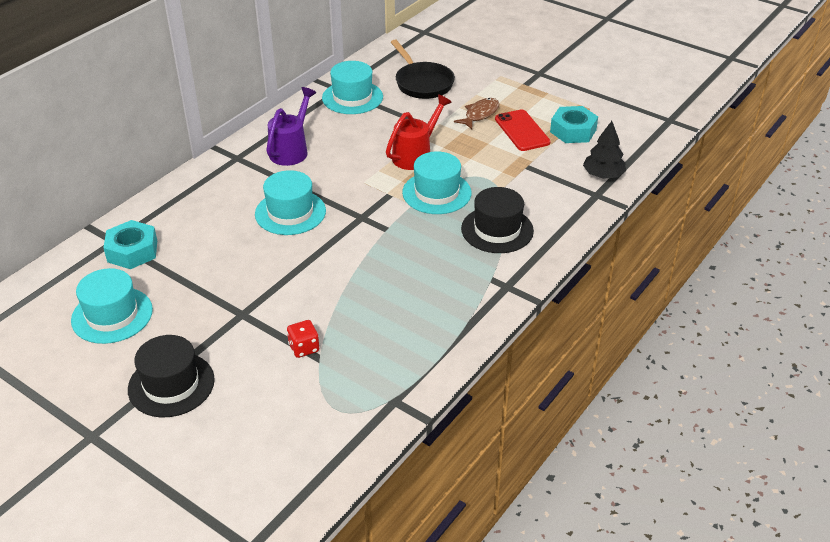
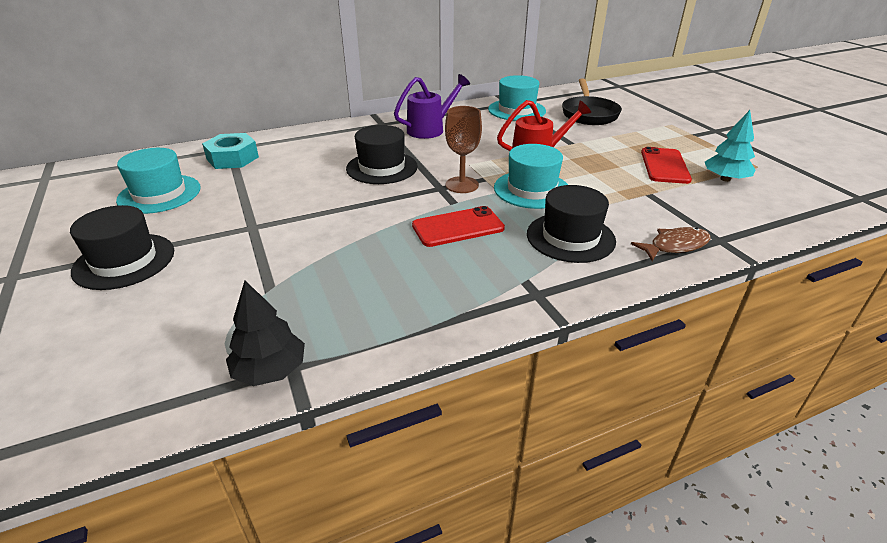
camera: 30 degrees right, 5 degrees down
(290, 212) = (382, 167): turquoise hat -> black hat
(304, 348) = (267, 275): red dice -> none
(377, 207) = (462, 185): none -> brown goblet
(409, 251) = (458, 227): none -> red phone
(480, 114) = (628, 145): brown fish -> brown fish (675, 246)
(573, 131) = (725, 179): turquoise nut -> turquoise tree
(603, 175) = (740, 224): black tree -> black tree (270, 370)

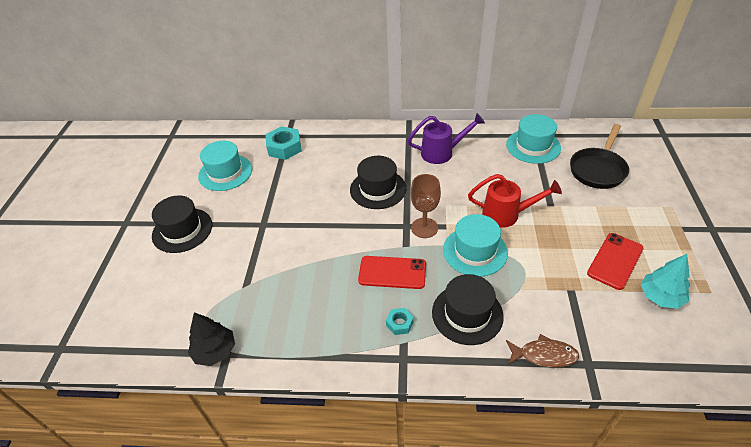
camera: 30 degrees right, 10 degrees up
(505, 266) = (399, 323): none -> turquoise nut

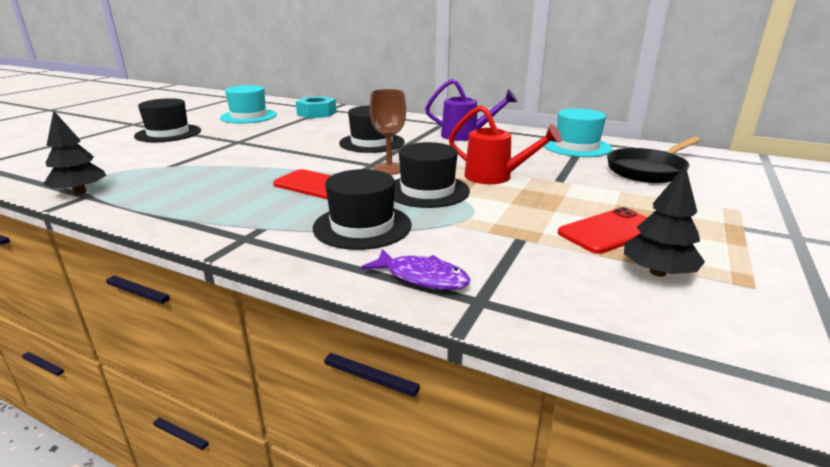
camera: 20 degrees right, 20 degrees down
(399, 323) = (277, 216): turquoise nut -> none
(475, 251) = (427, 191): turquoise hat -> black hat
(544, 355) = (422, 277): brown fish -> purple fish
(660, 297) = (657, 272): turquoise tree -> black tree

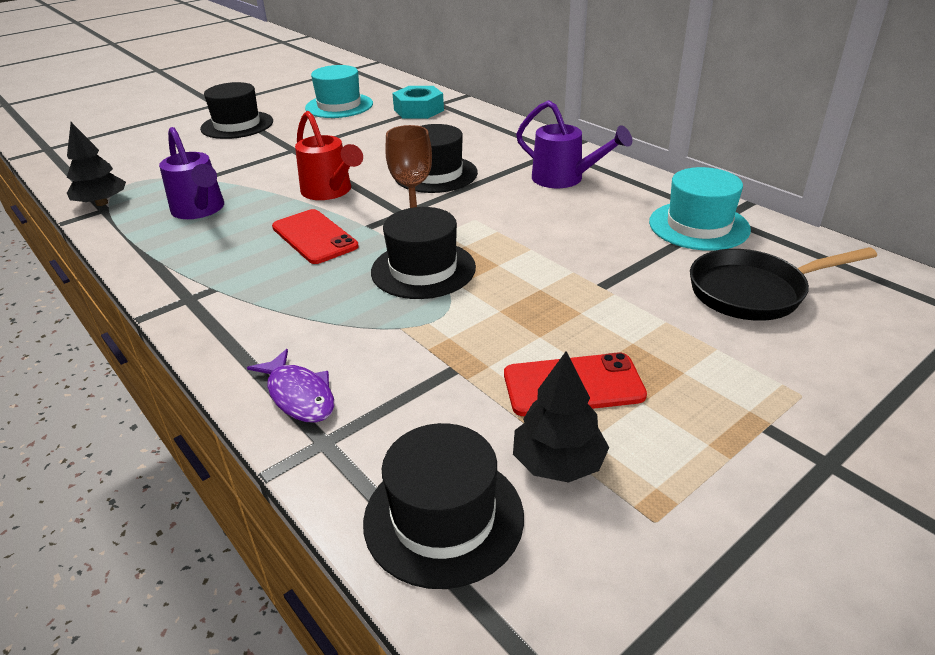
camera: 25 degrees right, 10 degrees up
(191, 184) = (200, 210): none -> purple watering can
(362, 226) = (306, 309): black hat -> black hat (443, 518)
(495, 177) = (525, 262): red watering can -> red watering can (330, 192)

